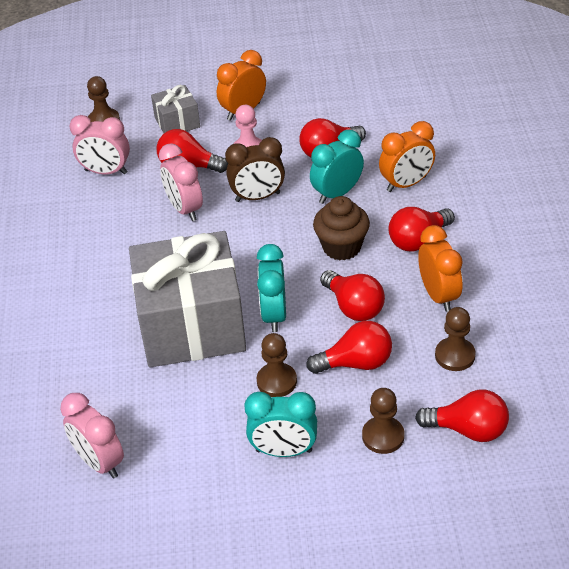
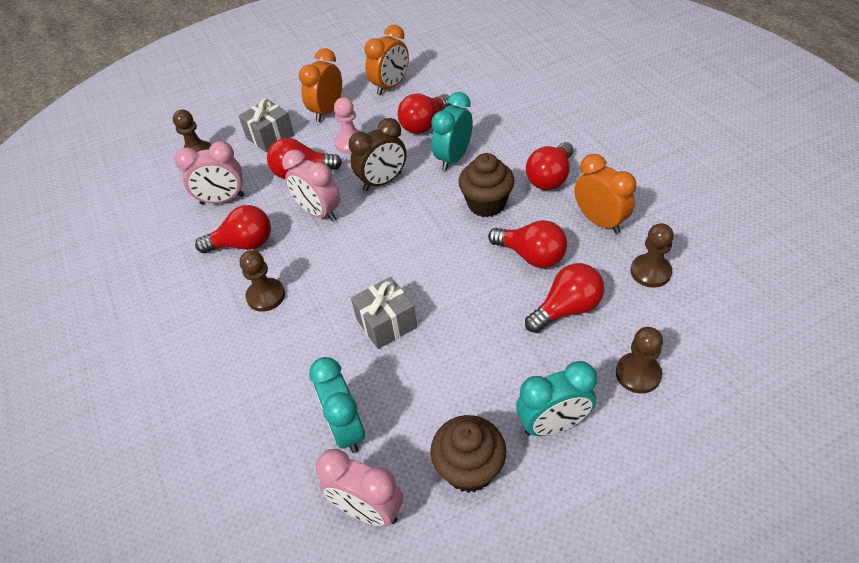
camera: 20 degrees left, 5 degrees up
(191, 325) = (386, 323): grey gift -> grey gift, size x0.45
(195, 460) = (469, 469): none -> brown cupcake
(274, 315) = (461, 287): turquoise clock -> turquoise clock (346, 429)
(277, 381) = (503, 353): brown pawn -> brown pawn (266, 296)
(406, 184) = (509, 133): orange clock -> orange clock (390, 86)
(468, 430) = (710, 339): red light bulb -> red light bulb (243, 244)

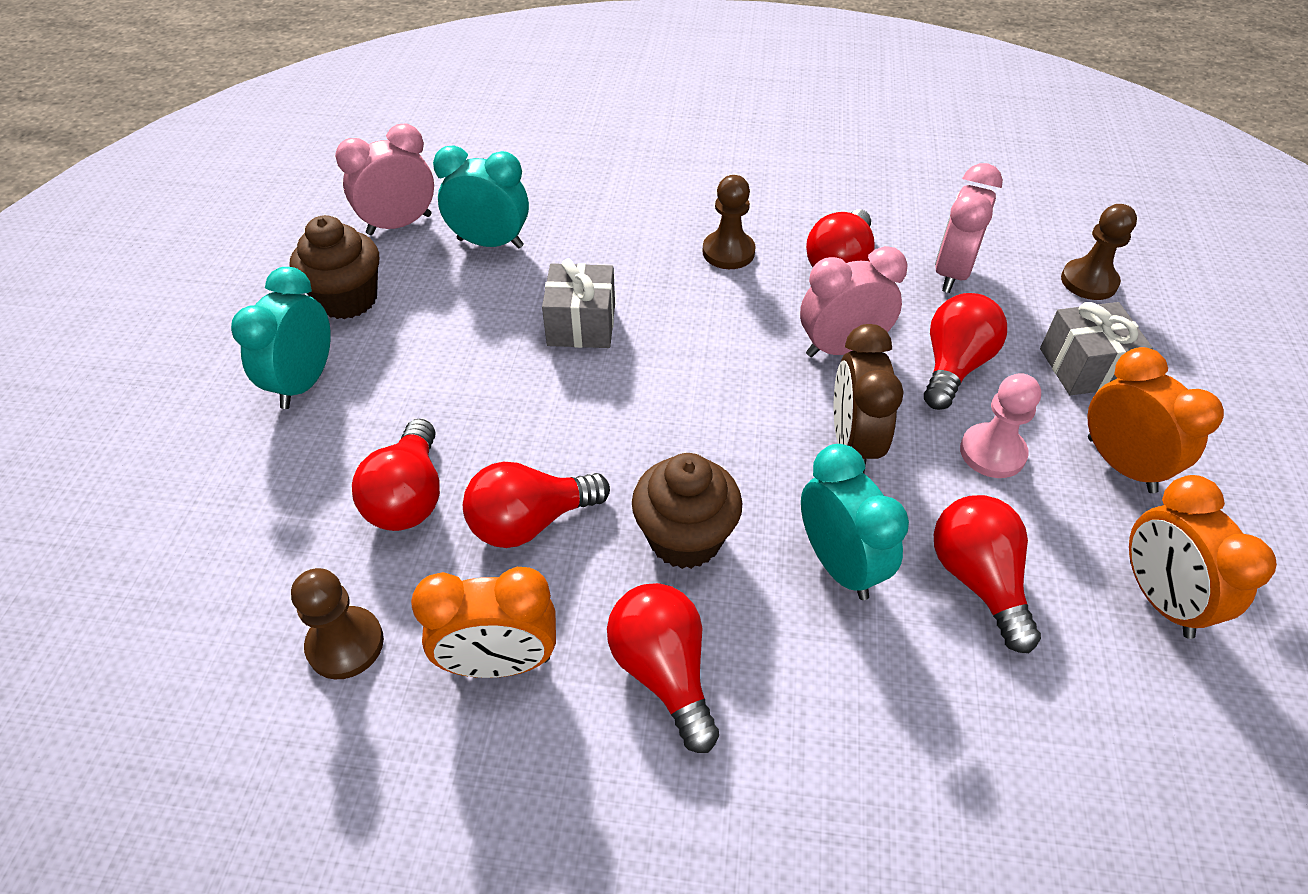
camera: 120 degrees right, 0 degrees up
(638, 374) = (252, 497): brown pawn -> none

